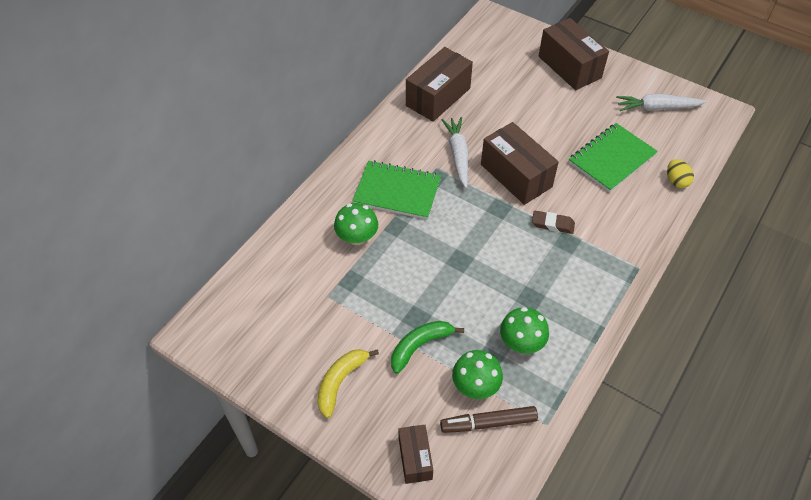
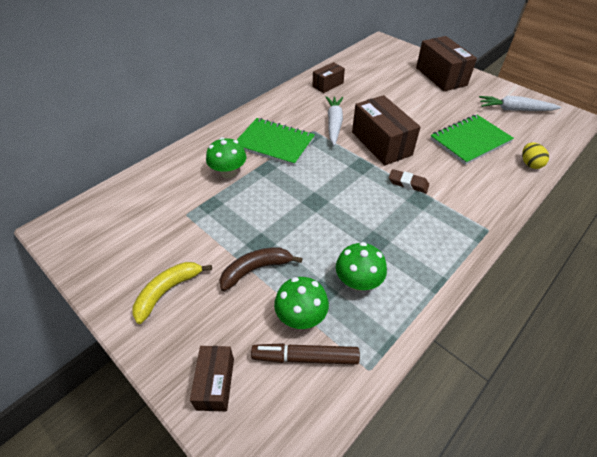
camera: 10 degrees right, 5 degrees down
(420, 346) = (256, 269): green banana -> brown banana
(438, 97) = (328, 85): brown box -> brown box, size x0.56

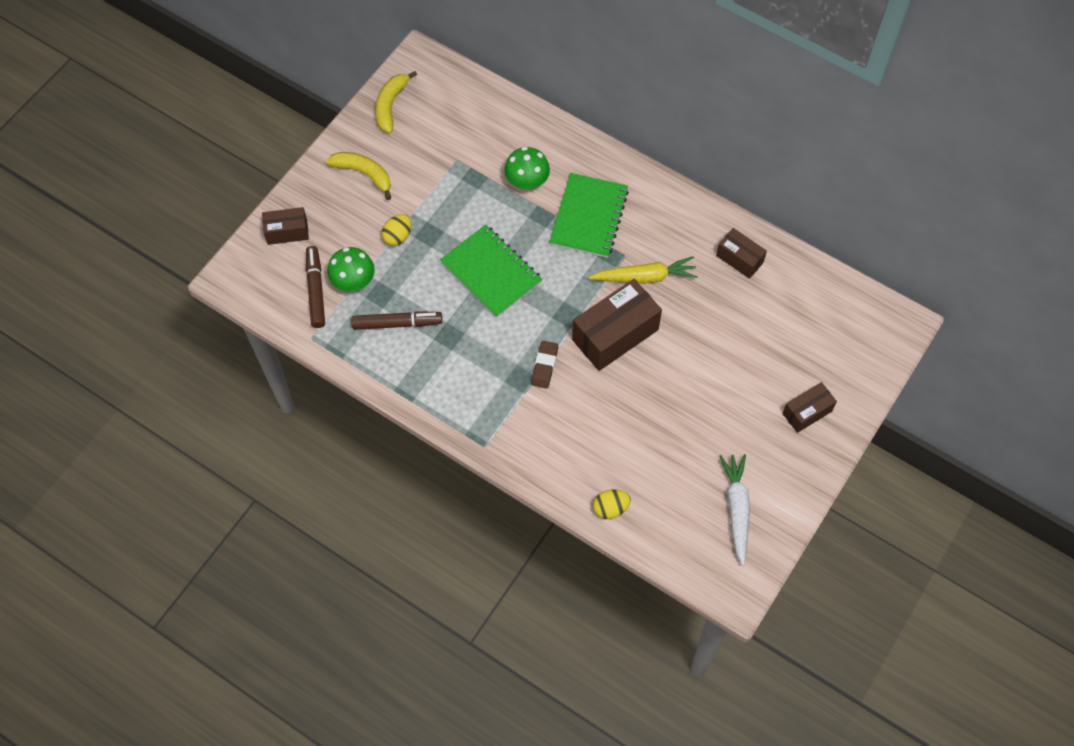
camera: 80 degrees right, 15 degrees up
(94, 258) = (390, 105): none -> yellow banana
(256, 269) = (398, 236): brown banana -> yellow egg
(334, 124) = (644, 277): white carrot -> yellow carrot
(358, 281) = (397, 323): green mushroom -> brown marker
(441, 76) = (807, 412): brown box -> brown box, size x0.56
(470, 141) = (644, 441): green notebook -> green notebook (491, 272)

